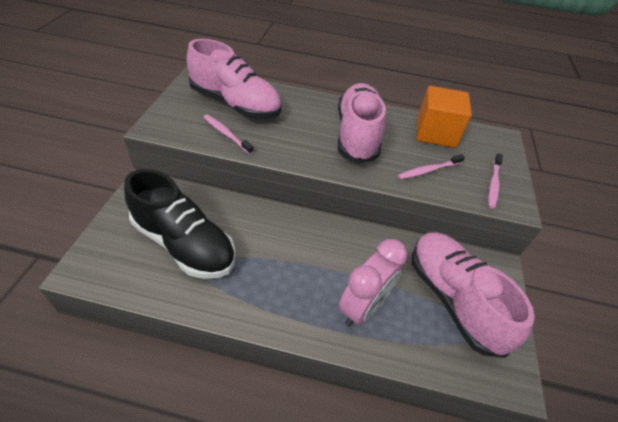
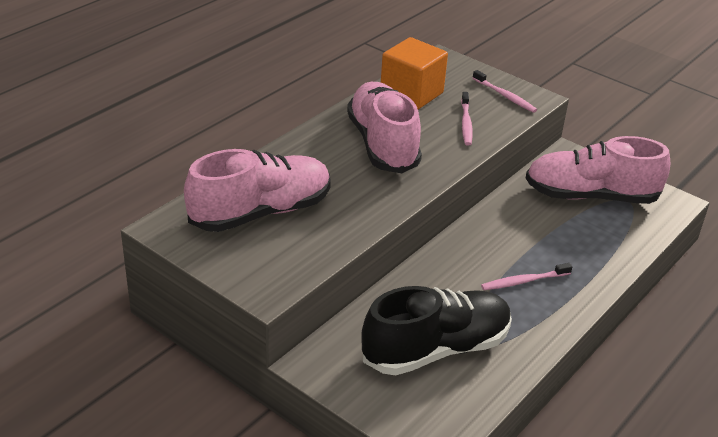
camera: 60 degrees left, 10 degrees down
(226, 134) = (320, 236): pink toothbrush -> pink toothbrush (523, 281)
(357, 135) = (383, 144): pink shoe -> pink shoe turned 45 degrees clockwise
(363, 307) = (576, 251): pink clock -> none

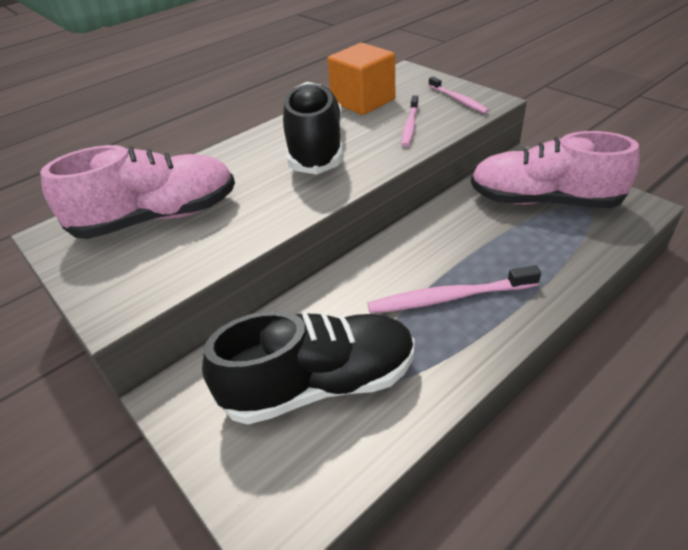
camera: 15 degrees right, 5 degrees up
(383, 144) = (316, 147): pink shoe -> black shoe
(523, 281) = (448, 297): pink toothbrush -> pink toothbrush, size x1.54

